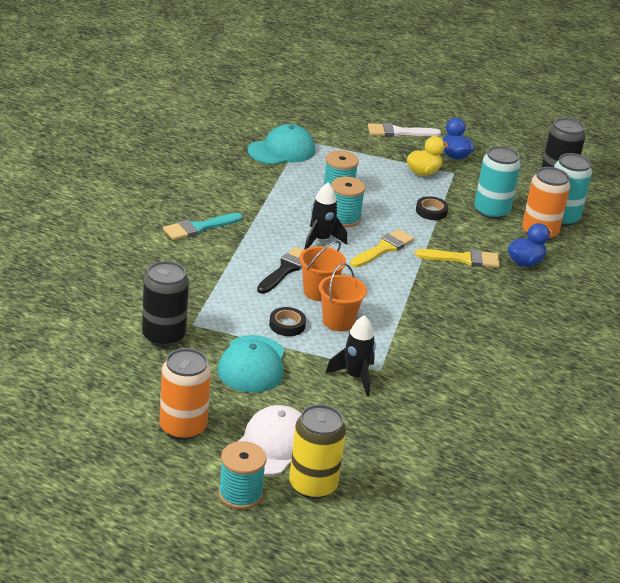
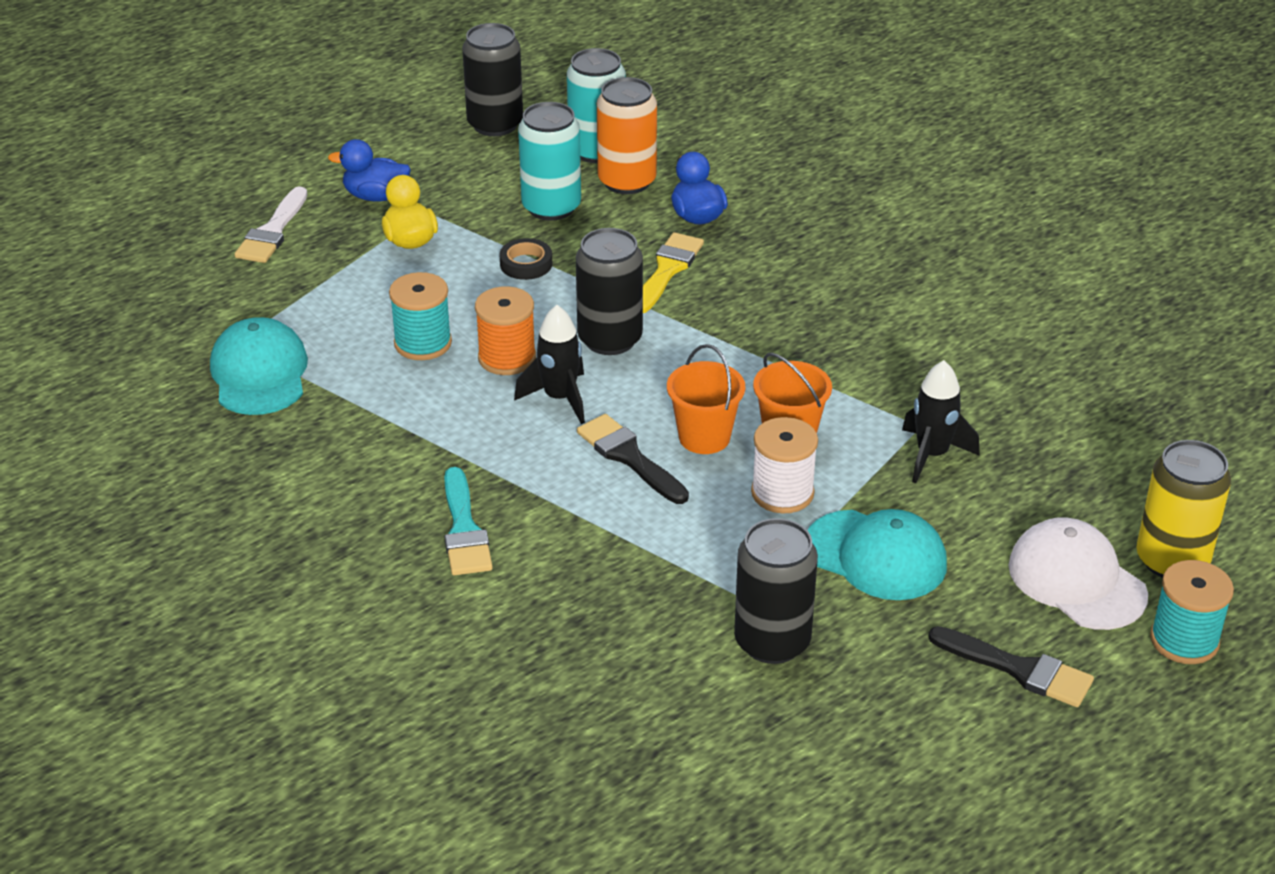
camera: 65 degrees left, 5 degrees up
(183, 427) = (1018, 669): orange can -> black brush
(287, 325) = (782, 493): black tape -> white spool
(344, 218) = (507, 358): turquoise spool -> orange spool
(383, 248) = (610, 339): yellow brush -> black can

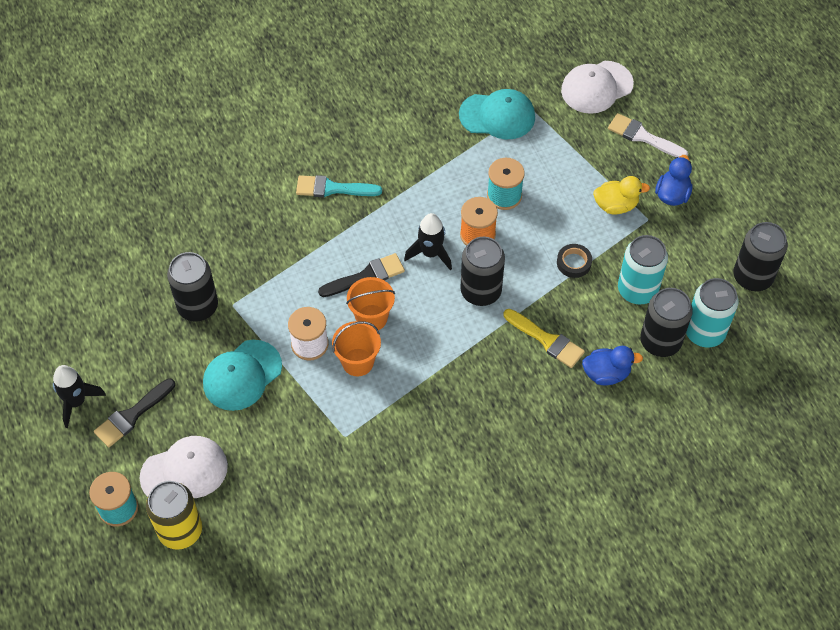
camera: 105 degrees right, 20 degrees up
(180, 284) = (596, 87): none -> white cap
(627, 181) = (660, 341): orange can -> black can
(932, 455) = (315, 434): black rocket -> black rocket (76, 402)

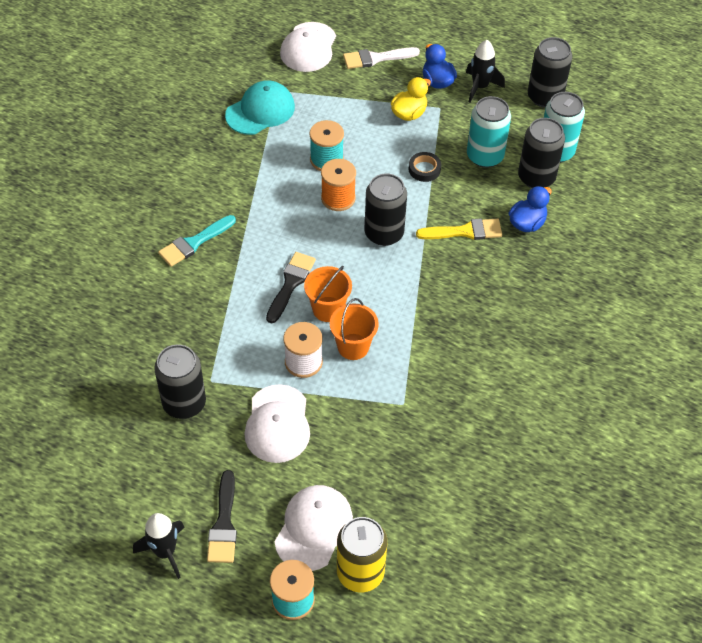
camera: 45 degrees left, 5 degrees down
(242, 375) = (277, 424): turquoise cap -> white cap
(430, 253) = (319, 234): black rocket -> black rocket (480, 87)

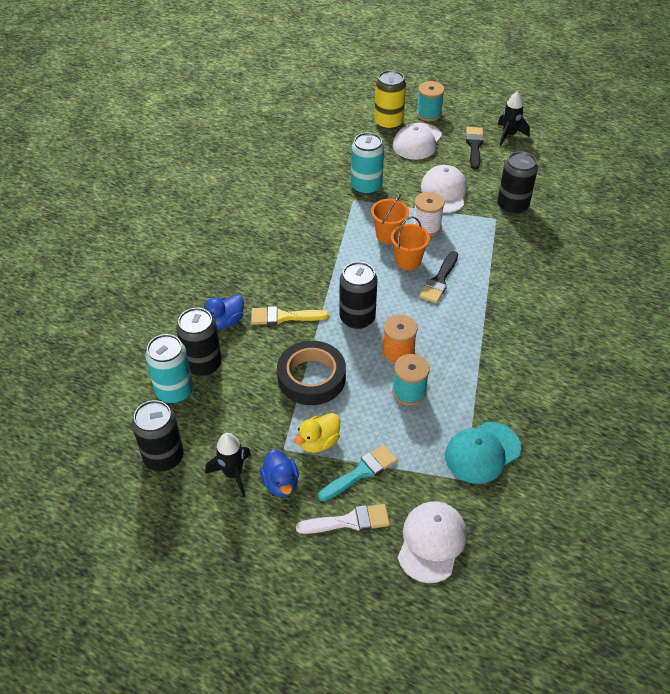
camera: 175 degrees left, 5 degrees down
(194, 243) = (527, 317): turquoise brush -> turquoise brush (361, 472)
(424, 169) = (311, 377): black tape -> black tape, size x2.11
(485, 156) = (248, 389): turquoise can -> turquoise can (366, 186)

